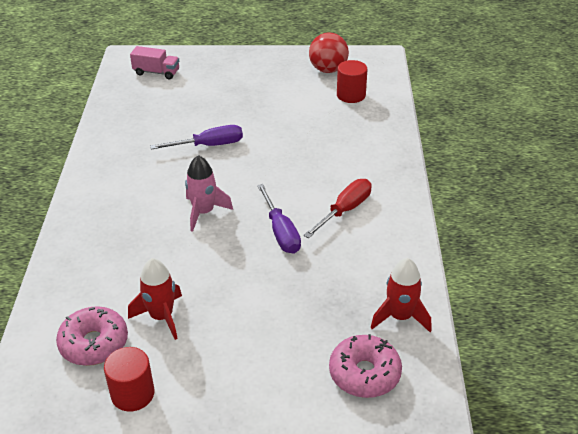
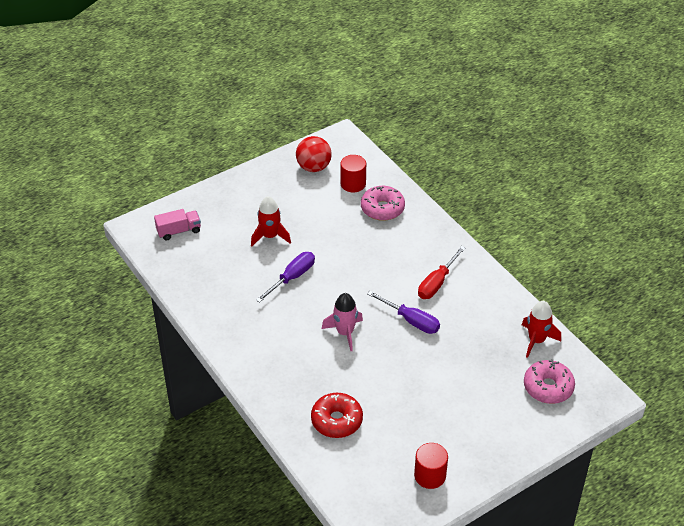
camera: 35 degrees left, 5 degrees up
(94, 343) = (372, 460): pink donut -> pink donut (382, 209)
(105, 286) = (336, 420): none -> red donut
(161, 317) = (395, 420): red rocket -> red rocket (270, 236)
(345, 210) = (437, 283): red screwdriver -> red screwdriver turned 150 degrees counterclockwise

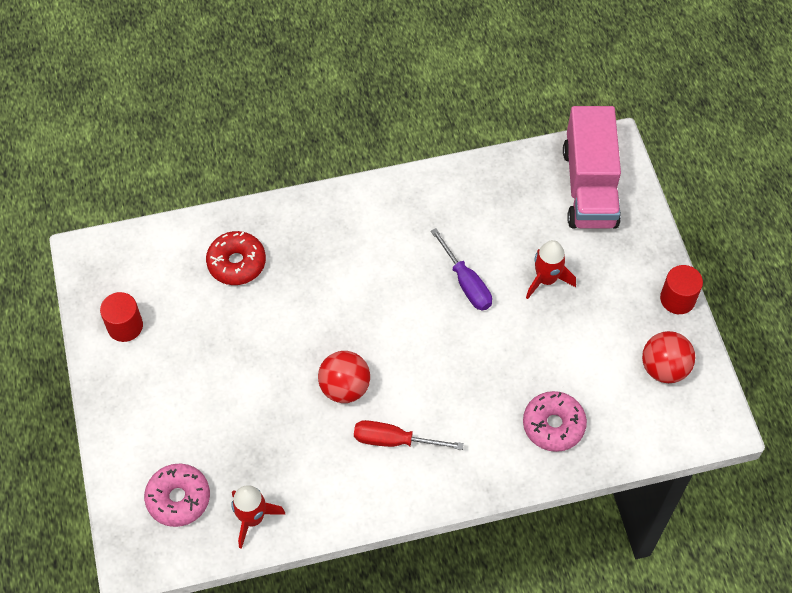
camera: 110 degrees right, 15 degrees up
(179, 231) = (589, 187): pink truck -> pink truck, size x2.11
(345, 333) = (356, 311): pink rocket -> none
(353, 184) = (615, 406): red cylinder -> red cylinder (677, 299)
(411, 321) = (345, 388): purple screwdriver -> red ball
(437, 283) = (394, 440): red screwdriver -> red screwdriver turned 45 degrees counterclockwise

